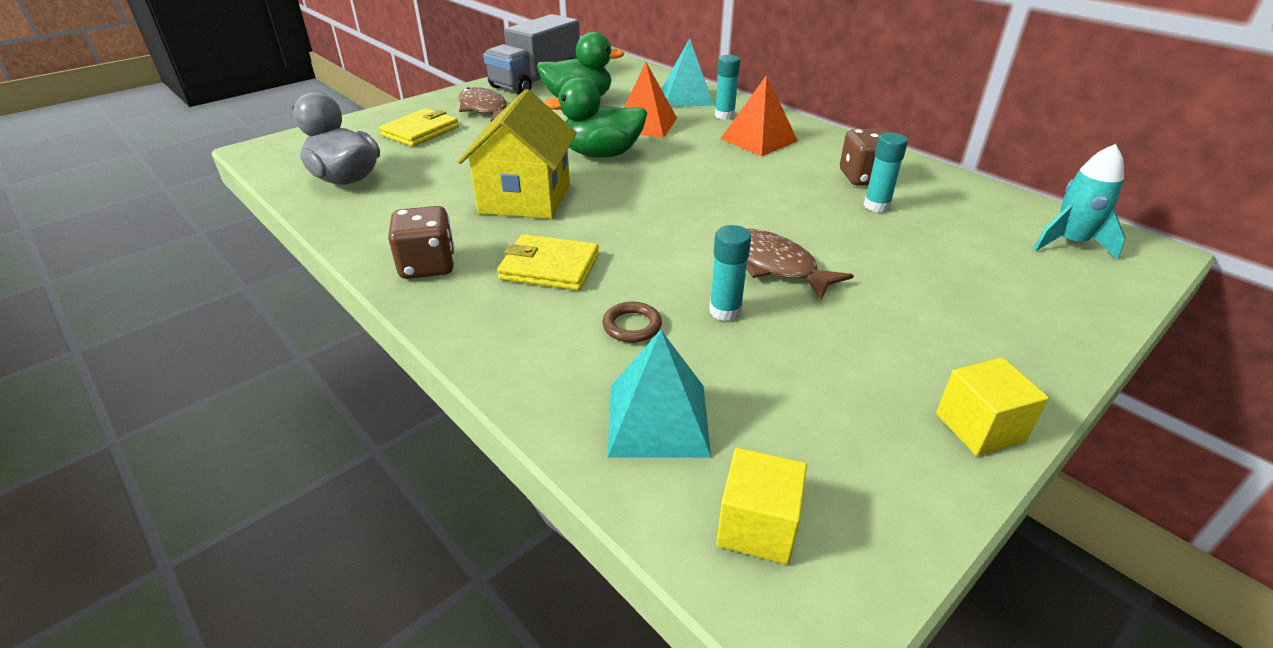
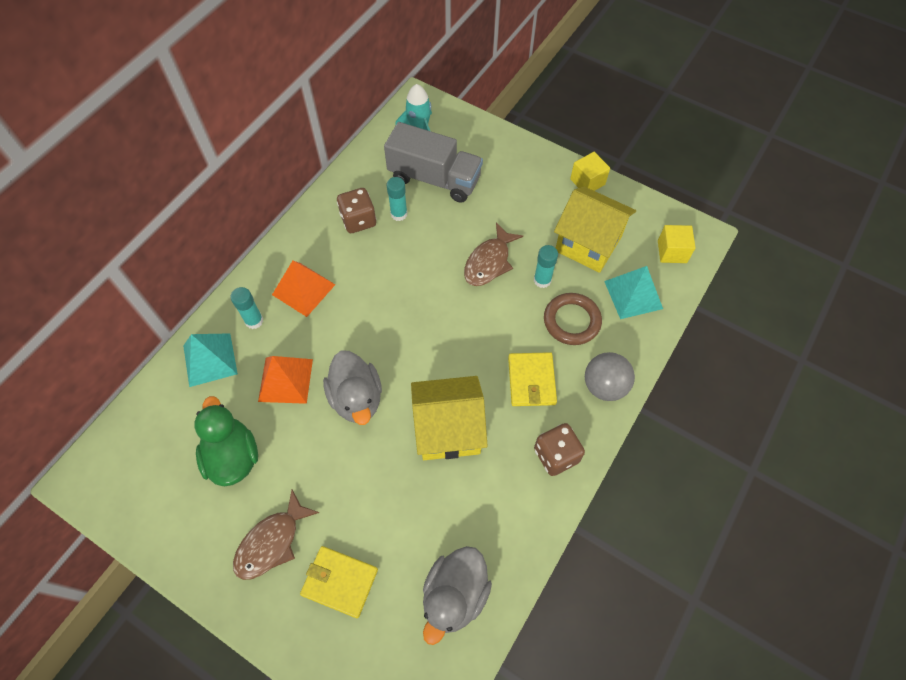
camera: 105 degrees left, 25 degrees up
(495, 333) = (604, 386): none -> grey ball
(536, 81) = (176, 522): grey truck -> grey truck (434, 178)
(601, 154) = (356, 398): green duck -> grey duck
(632, 326) = (571, 321): brown ring -> brown ring, size x1.76
(799, 386) = (588, 243): none -> yellow house

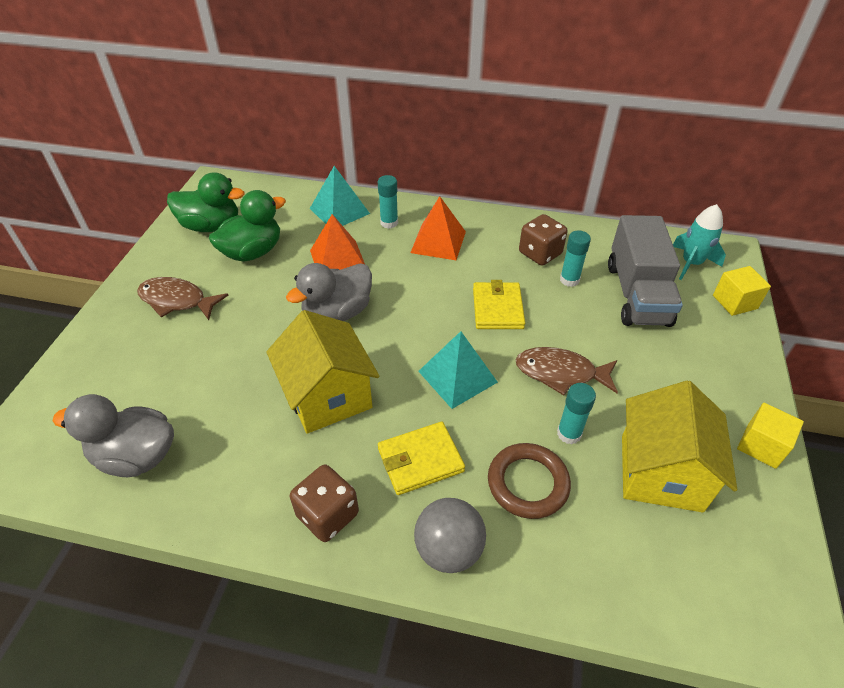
camera: 70 degrees right, 15 degrees down
(165, 492) = (211, 226): none -> green duck
(340, 582) = (143, 358): yellow wallet -> yellow wallet (497, 308)
(633, 295) = (615, 553): turquoise pyramid -> turquoise pyramid (457, 376)
(672, 252) = (729, 594): yellow cube -> yellow cube (734, 302)

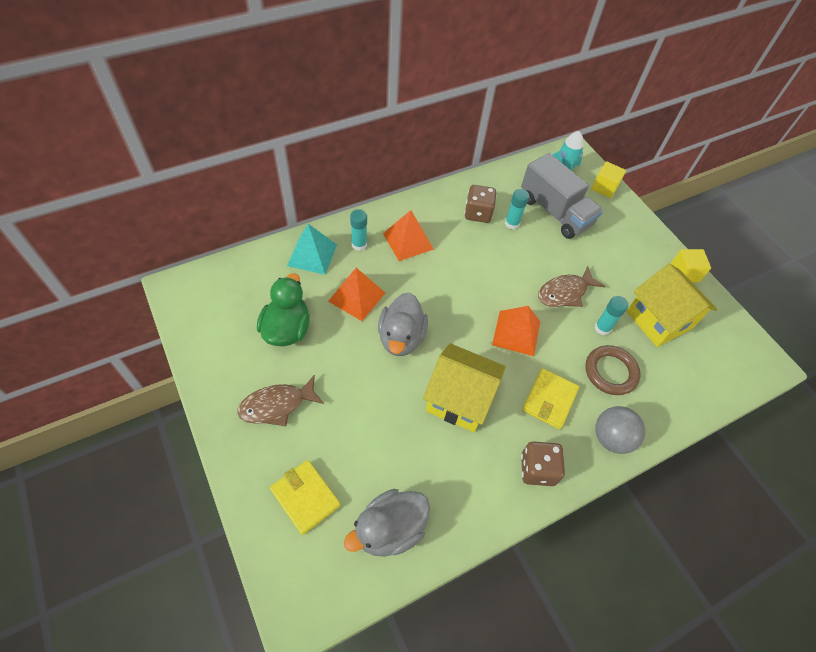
camera: 45 degrees left, 10 degrees up
(211, 226) = (226, 327): green duck -> none
(457, 376) = (516, 333): turquoise pyramid -> orange pyramid
(497, 308) = (492, 270): yellow wallet -> yellow wallet (305, 497)

